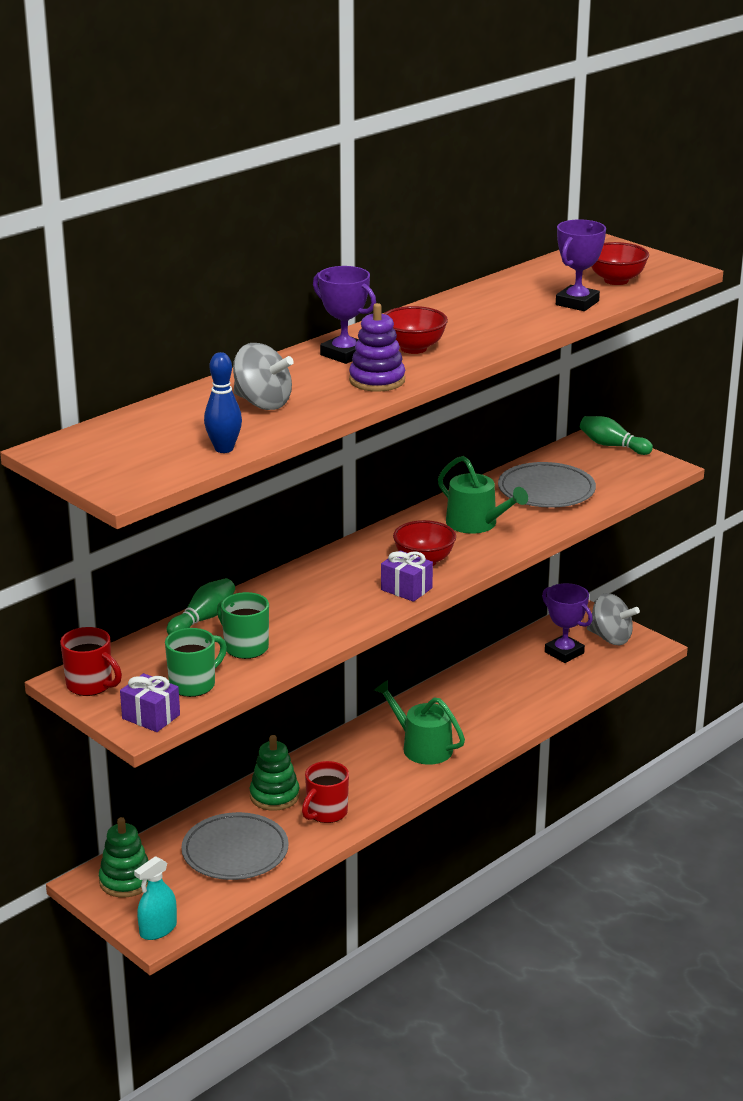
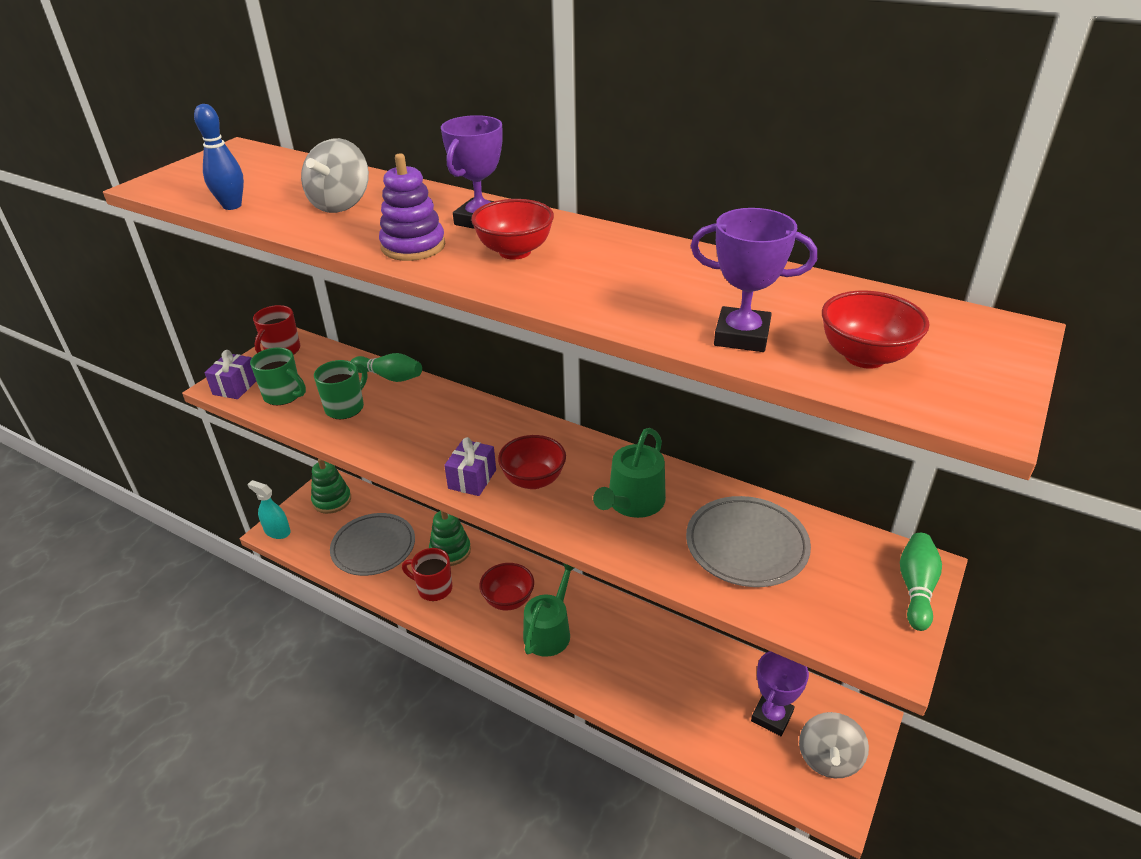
camera: 75 degrees right, 10 degrees up
(368, 766) = (508, 600): none -> red bowl

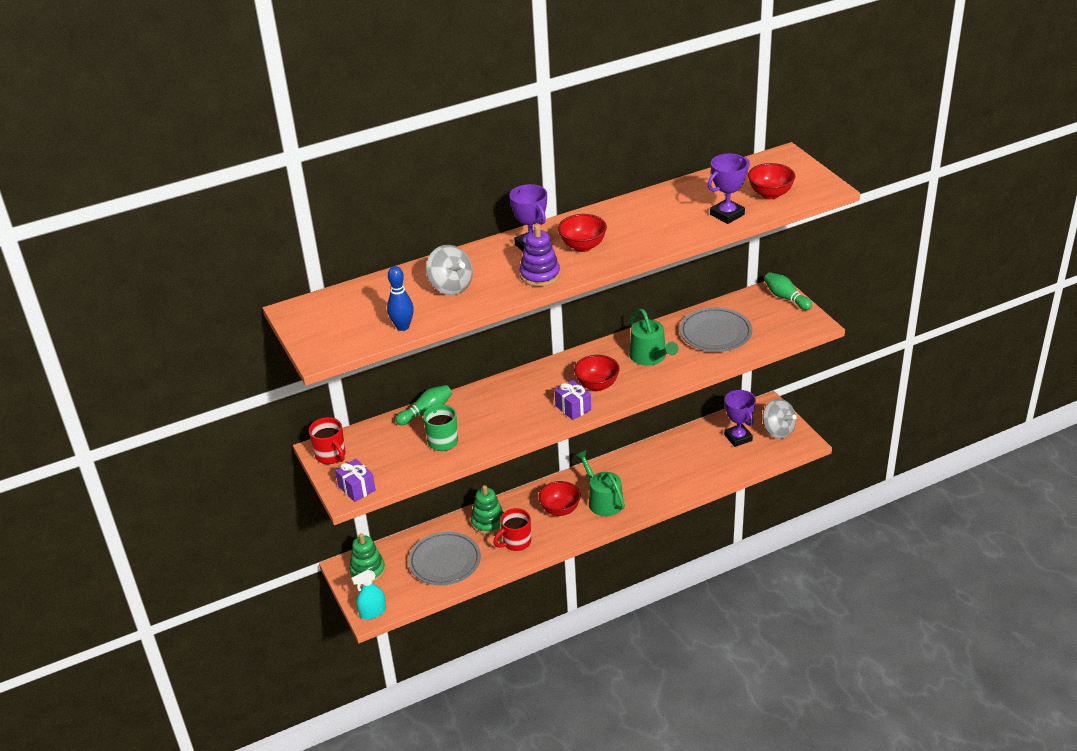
camera: 55 degrees left, 0 degrees up
(284, 395) = (395, 466): green mug -> none

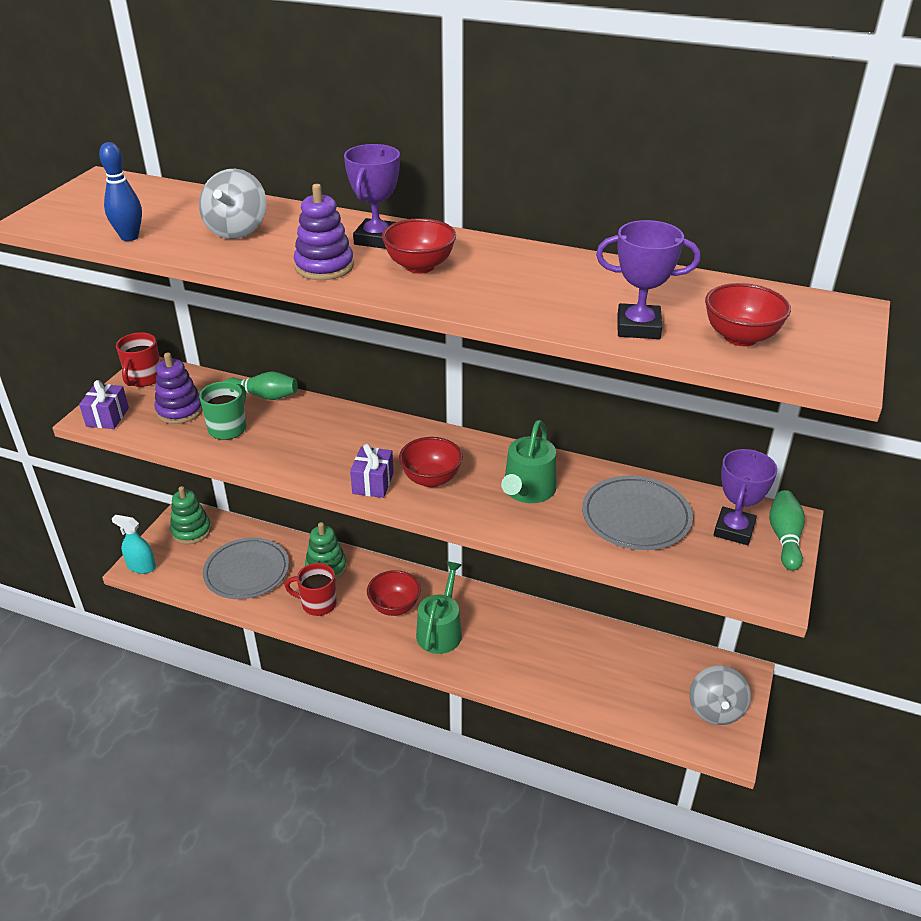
camera: 45 degrees right, 0 degrees up
(393, 454) = (180, 410): none -> purple stacking toy
(738, 438) = (660, 681): purple trophy -> purple trophy (734, 530)

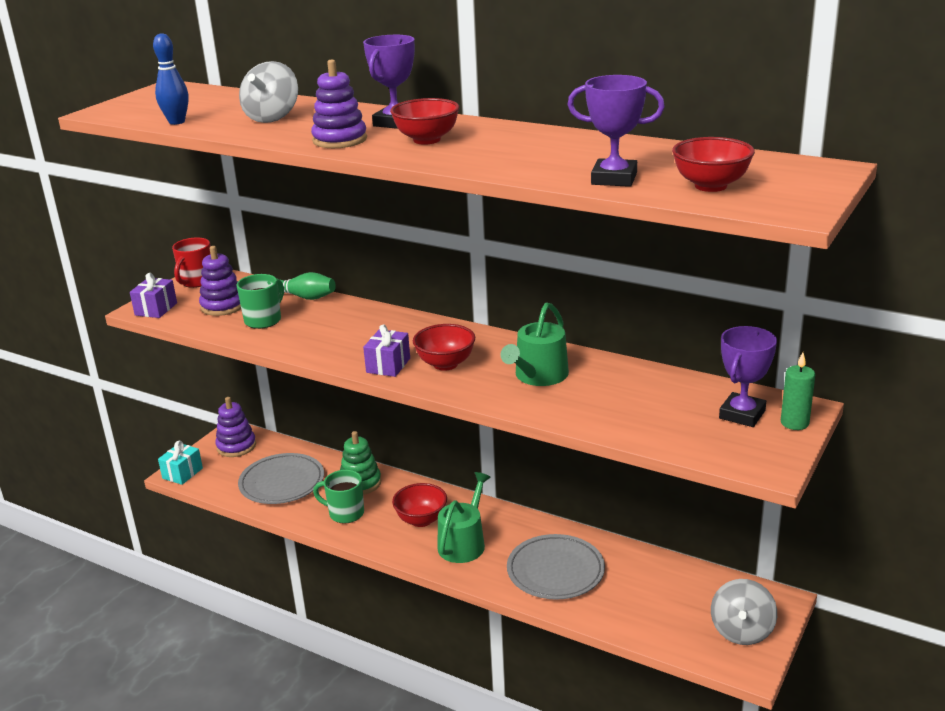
camera: 10 degrees right, 10 degrees down
(141, 566) = (182, 473): turquoise spray bottle -> turquoise gift
(191, 531) = (236, 446): green stacking toy -> purple stacking toy
(317, 604) = (345, 513): red mug -> green mug
(636, 517) = (642, 400): grey plate -> grey plate (555, 571)
(785, 538) = (794, 423): green bowling pin -> green candle

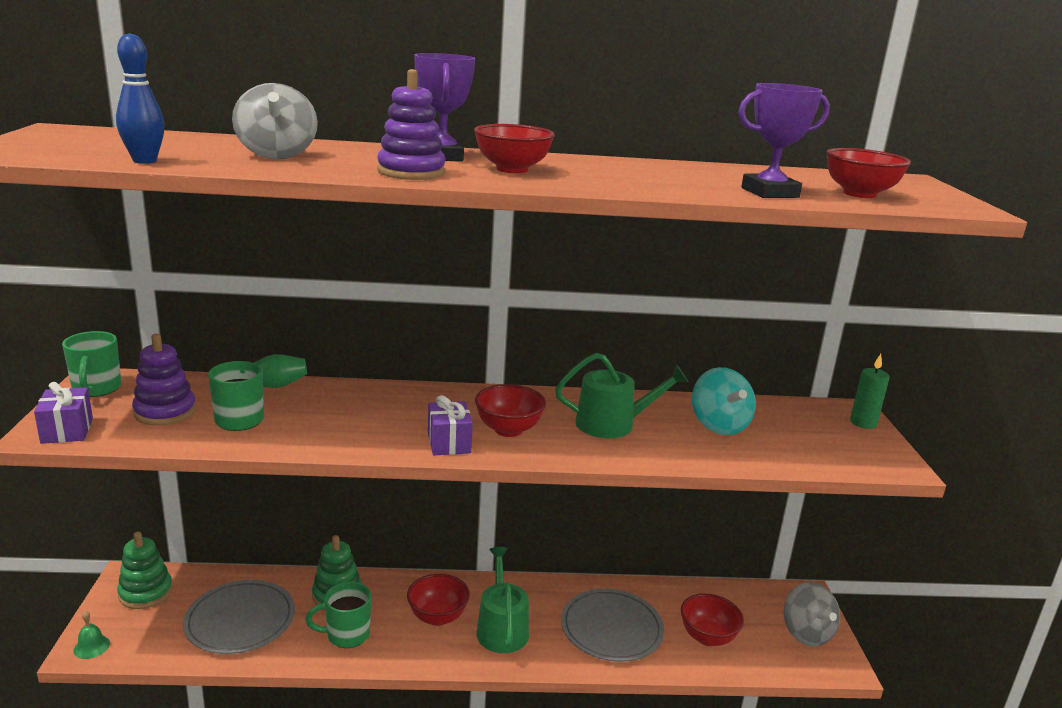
camera: 35 degrees left, 5 degrees down
(182, 473) = (91, 646): turquoise gift -> green bell
(197, 282) = (96, 389): red mug -> green mug
(236, 446) = (146, 592): purple stacking toy -> green stacking toy
(538, 376) = (612, 424): green watering can -> green watering can turned 90 degrees counterclockwise
(636, 396) = (719, 425): none -> turquoise spinning top
(637, 604) = (707, 637): none -> red bowl
(742, 414) = (818, 424): purple trophy -> none

